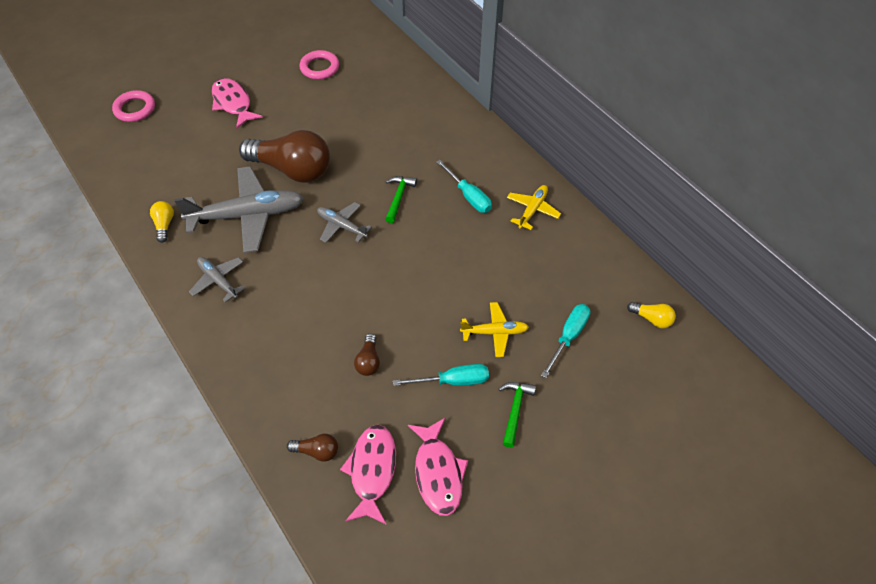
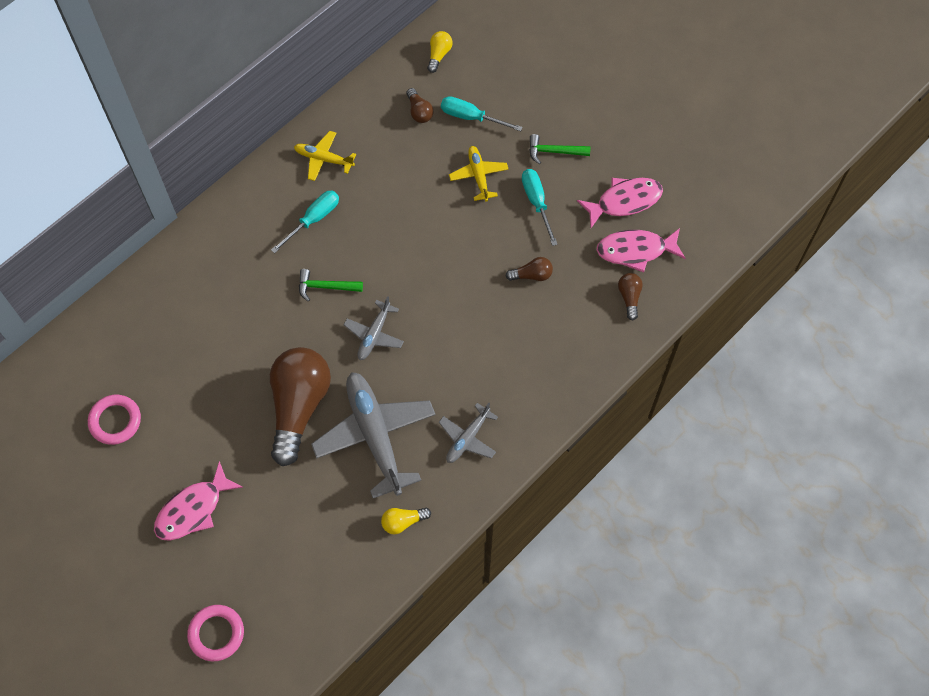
camera: 100 degrees left, 10 degrees up
(579, 291) = (419, 111): none -> brown light bulb

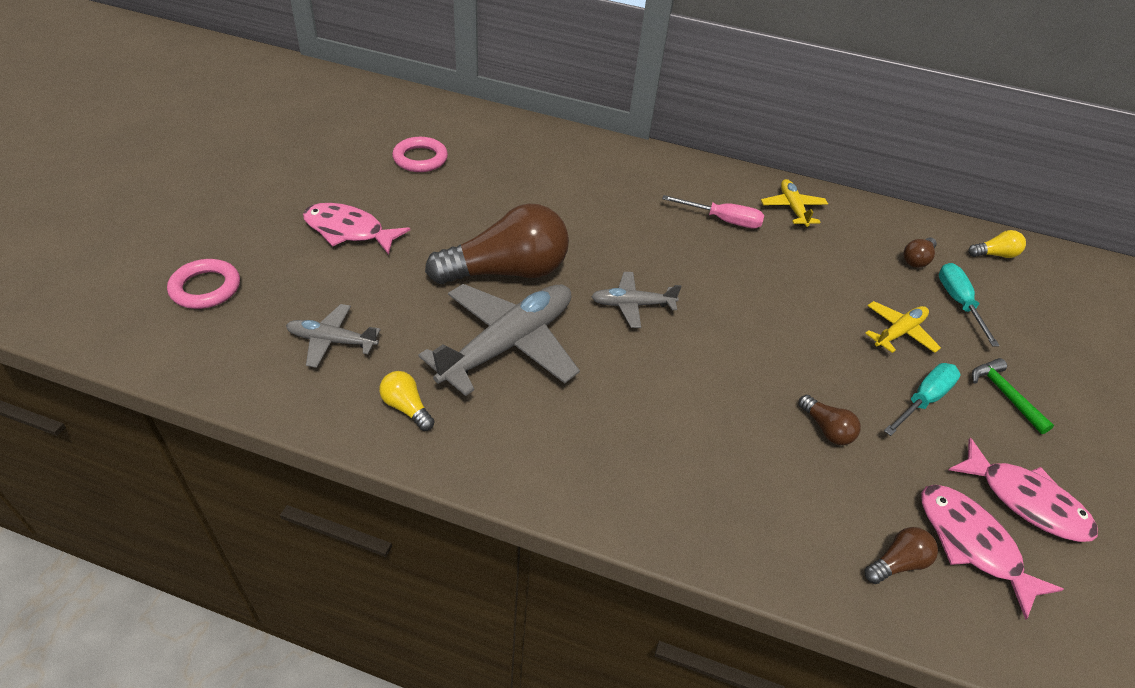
camera: 60 degrees right, 20 degrees down
(313, 219) = (723, 220): turquoise screwdriver -> pink screwdriver
(325, 287) = (657, 251): green hammer -> none
(468, 438) = (556, 437): grey plane -> grey plane (332, 341)

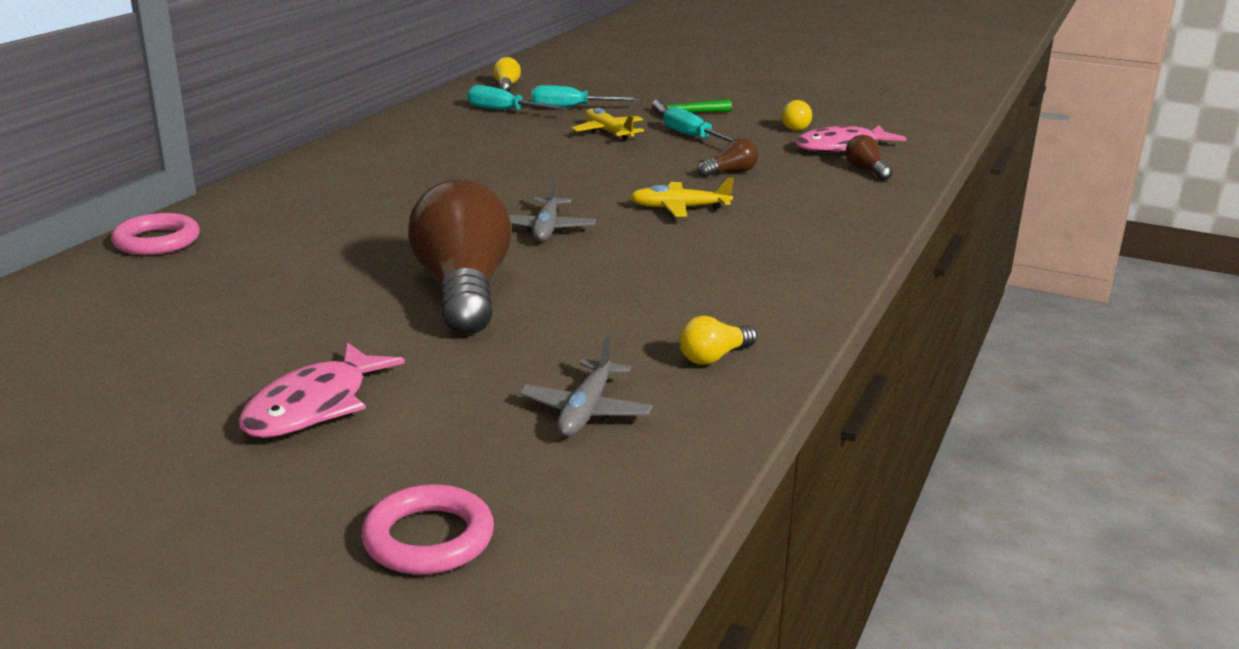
camera: 80 degrees left, 20 degrees down
(420, 159) = (126, 347): pink ring -> pink ring (157, 241)
(508, 344) = (606, 296): grey plane -> none
(723, 220) = (405, 173): pink screwdriver -> none
(792, 208) = (397, 142): yellow plane -> yellow plane (679, 208)
(916, 259) = (505, 111): brown light bulb -> turquoise screwdriver
(1025, 501) = (797, 127): pink fish -> yellow light bulb

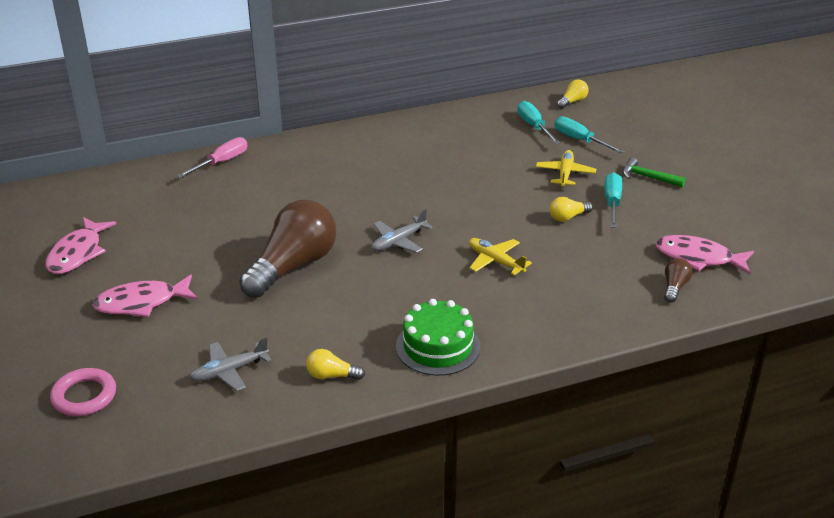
camera: 45 degrees right, 10 degrees up
(86, 403) = (77, 253): none -> pink fish
(157, 241) = (221, 162): pink ring -> pink screwdriver
(730, 172) = (579, 245): brown light bulb -> none
(767, 287) = (438, 346): none -> green cake
(797, 127) = (703, 224): yellow light bulb -> yellow light bulb (568, 217)

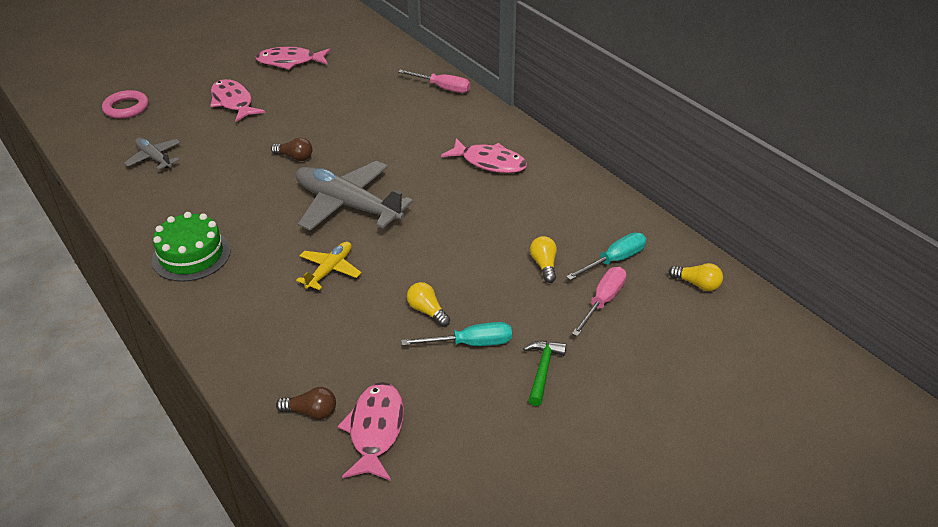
camera: 75 degrees right, 5 degrees up
(293, 266) = (295, 157): brown light bulb -> brown light bulb, size x0.42
(331, 375) = (150, 206): yellow light bulb -> yellow light bulb (544, 265)
(371, 157) = (490, 162): none -> pink fish
(398, 241) = (347, 205): grey plane -> grey plane, size x1.94
(565, 174) = (518, 298): yellow plane -> none
(580, 140) = (603, 301): turquoise screwdriver -> pink screwdriver

